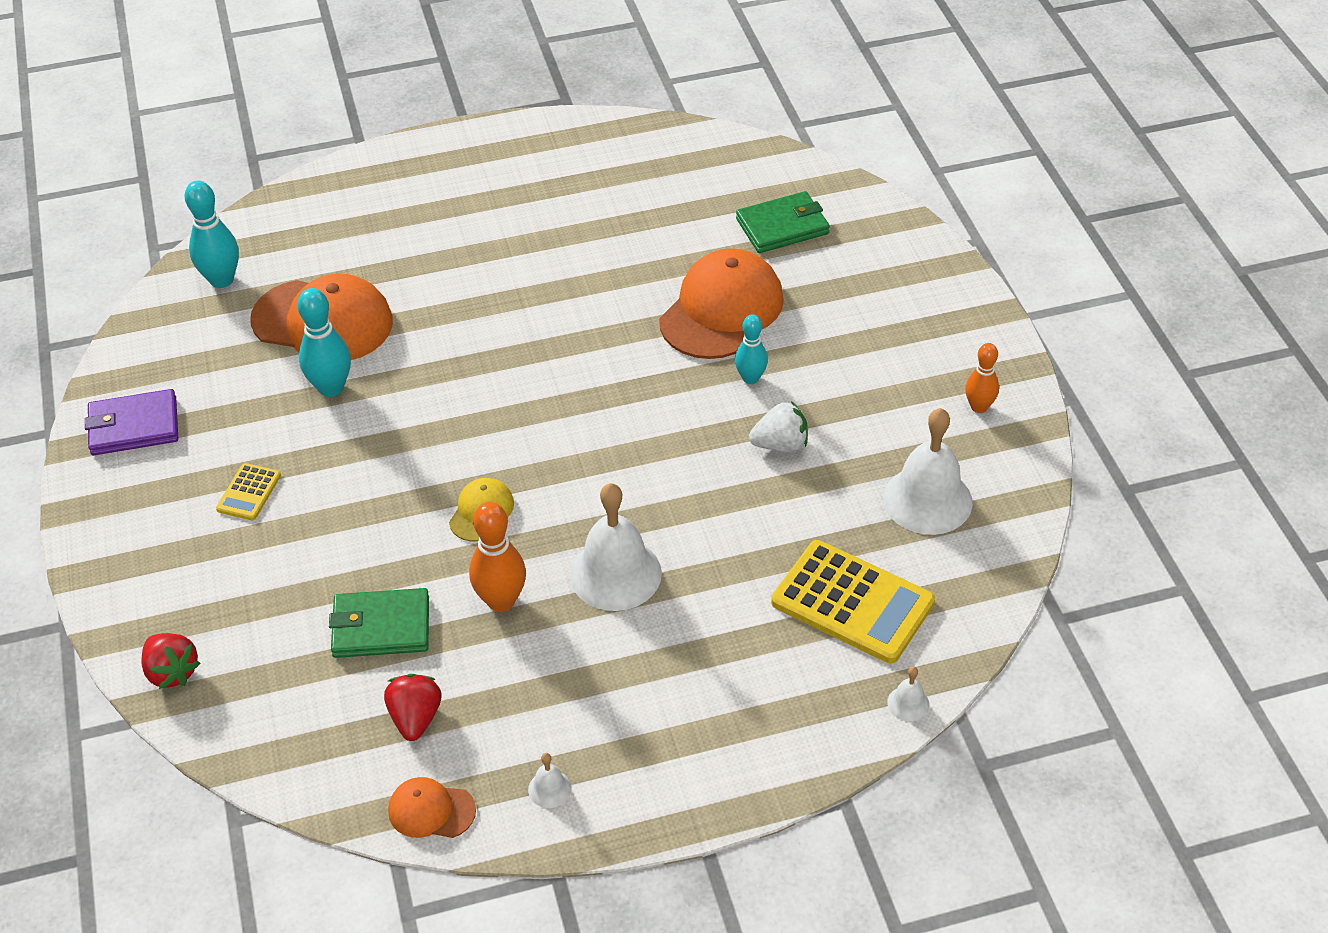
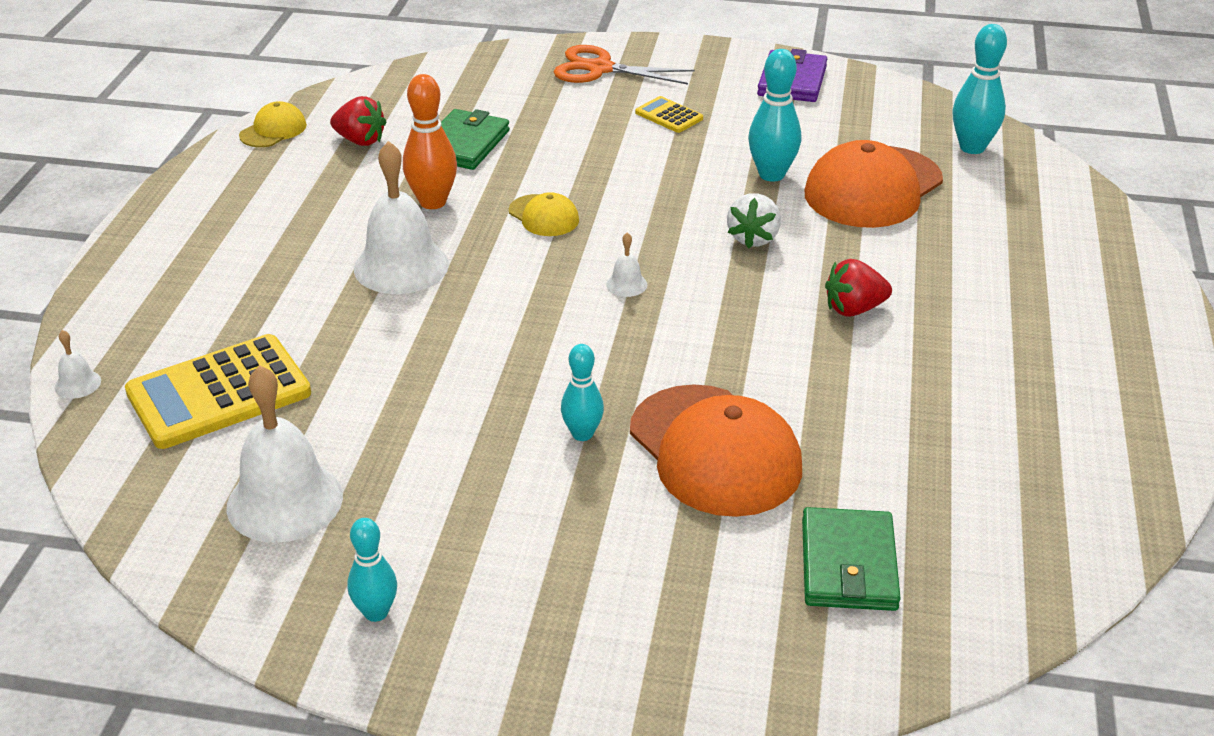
camera: 115 degrees right, 10 degrees down
(164, 584) = (600, 69): none -> orange scissors
(172, 672) = (510, 60): red strawberry -> red strawberry (854, 309)
(431, 810) = (273, 130): orange cap -> yellow cap
(549, 789) = (230, 180): white bell -> white bell (626, 284)
(780, 444) = (464, 420): white strawberry -> white strawberry (753, 238)
(979, 407) = (376, 612): orange bowling pin -> turquoise bowling pin

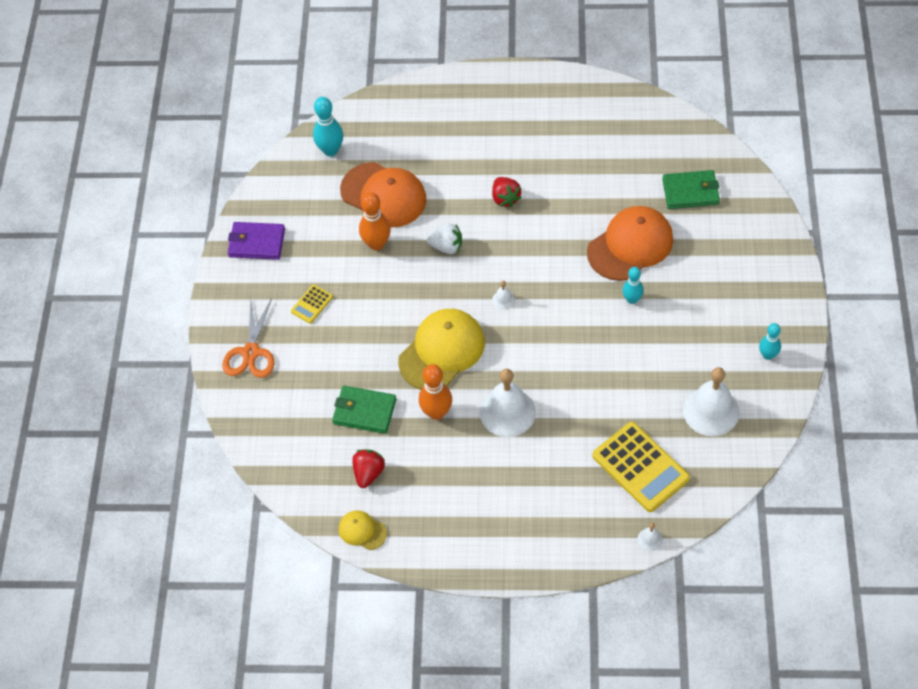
camera: 95 degrees left, 20 degrees up
(544, 216) = (442, 351): yellow cap -> yellow cap, size x2.05
(771, 174) = (376, 244): turquoise bowling pin -> orange bowling pin

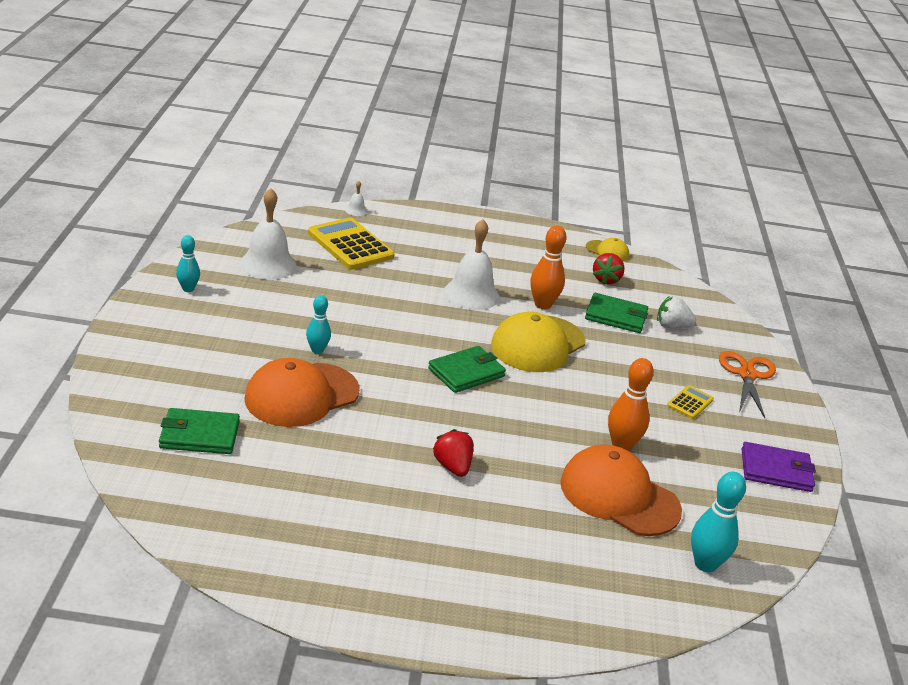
camera: 175 degrees right, 25 degrees down
(447, 247) = (532, 429): white strawberry -> white strawberry (672, 326)
(503, 300) = (466, 372): white bell -> green wallet

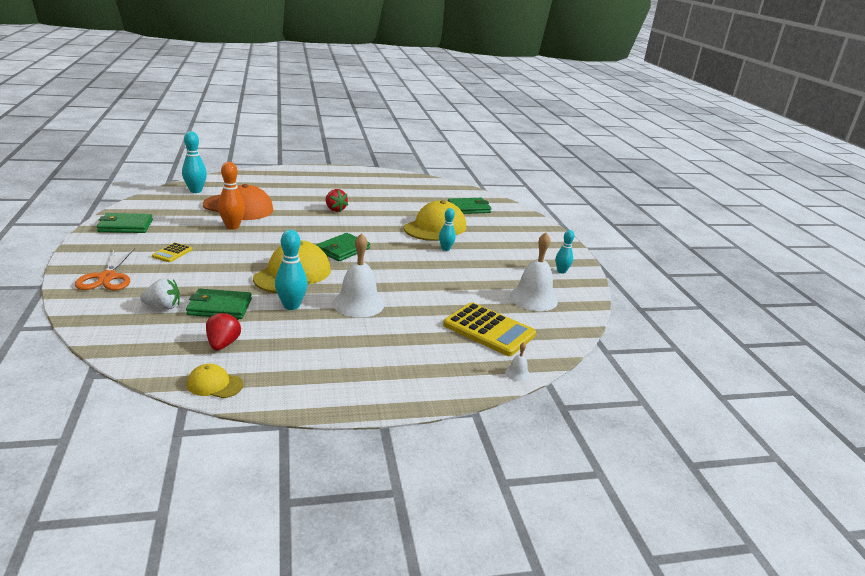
camera: 165 degrees right, 5 degrees down
(301, 395) = (435, 227): orange cap -> yellow cap
(543, 304) = (291, 306): orange bowling pin -> turquoise bowling pin
(776, 470) = (125, 226): purple wallet -> green wallet

